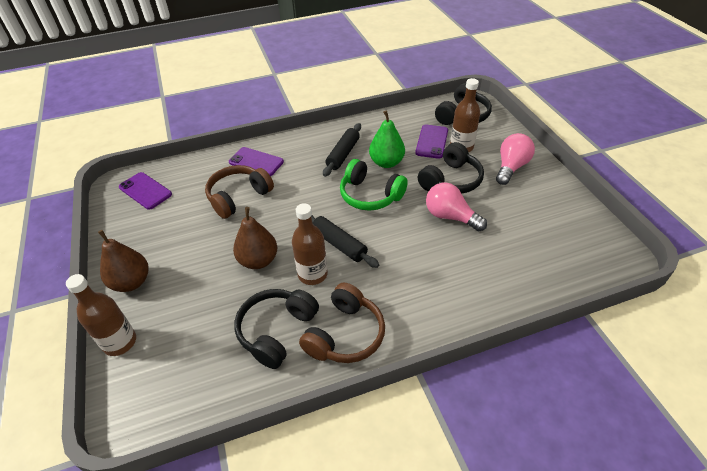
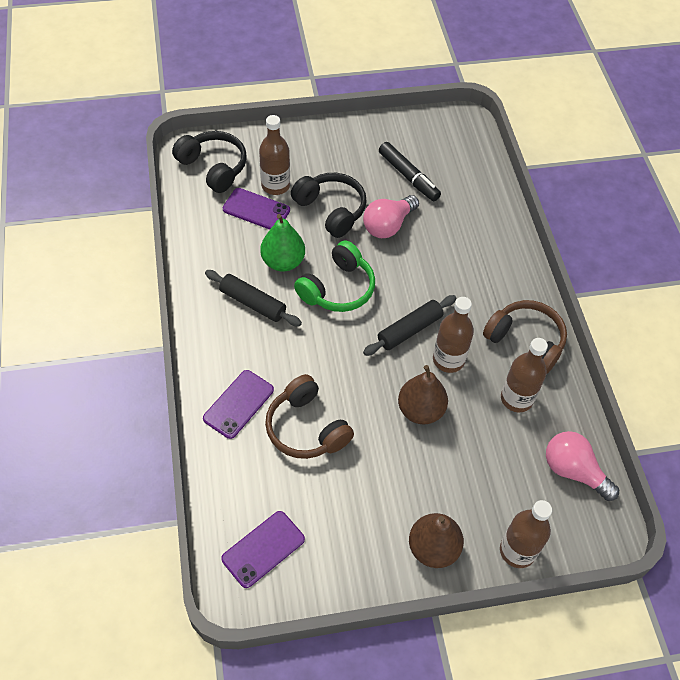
camera: 85 degrees left, 10 degrees up
(277, 331) = (516, 399): black headphones -> brown bottle
(511, 167) = (323, 154): pink light bulb -> pink light bulb (573, 471)
(516, 223) = (408, 177): none -> black marker

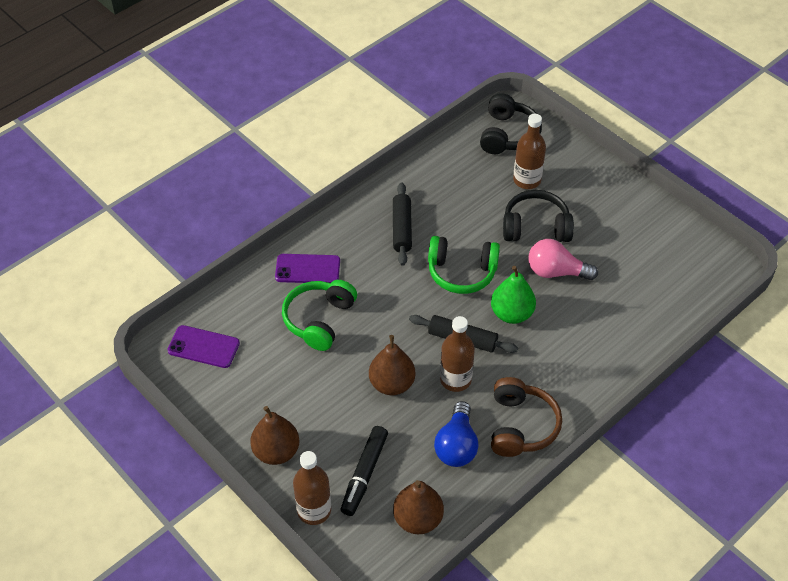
camera: 60 degrees right, 5 degrees down
(256, 209) = (491, 182): purple phone -> none
(283, 262) = (456, 225): green pear -> green pear (511, 314)
(306, 428) = (319, 320): brown headphones -> green headphones
(331, 210) = (536, 227): black headphones -> black headphones turned 105 degrees counterclockwise
(408, 177) = (622, 259): black marker -> black marker (364, 474)
(516, 399) = (456, 445): brown bottle -> blue light bulb
(573, 471) = (418, 519): pink light bulb -> brown pear

